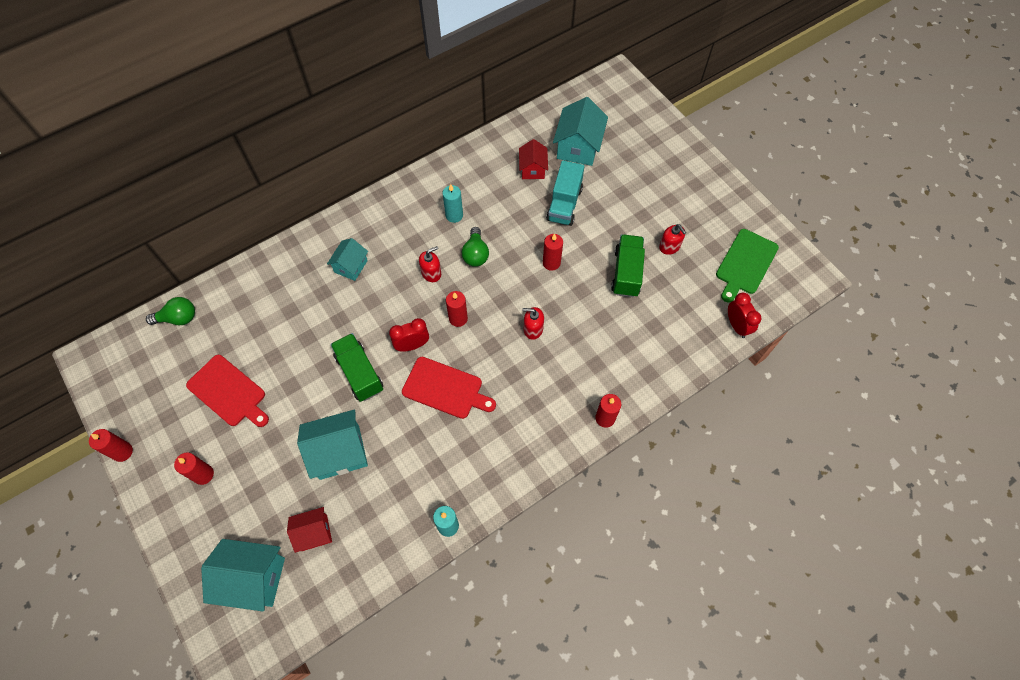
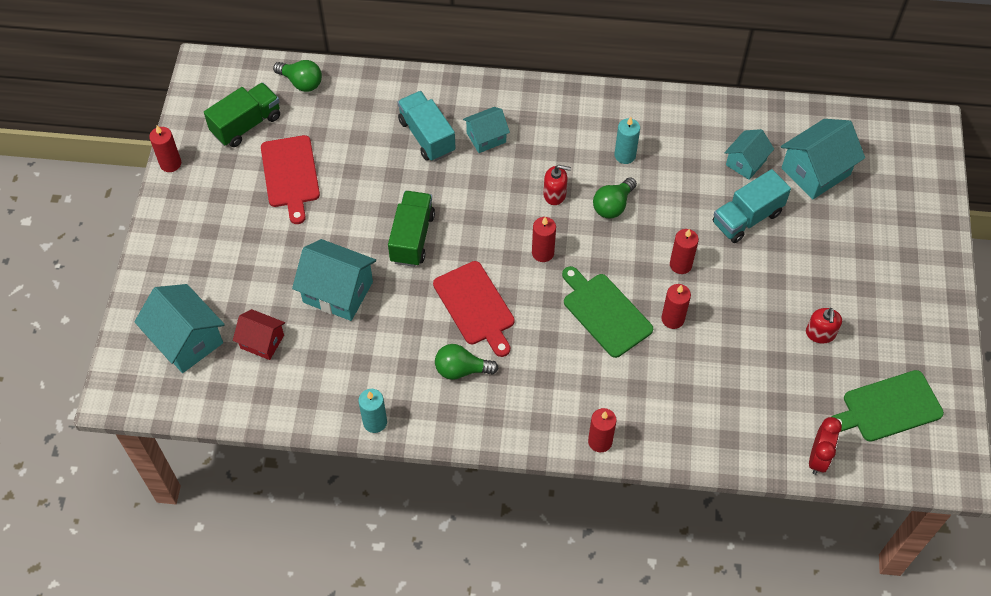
camera: 40 degrees right, 5 degrees down
(203, 474) = (216, 228): red candle -> red candle (672, 319)
(308, 294) = (427, 136): none -> turquoise truck
(412, 345) = (479, 247): red clock -> none
(474, 440) = (461, 369): none -> green light bulb
(533, 169) = (746, 162): red house -> turquoise house
(533, 329) = (605, 312): red soap dispenser -> green cutting board
(626, 273) = (749, 327): green truck -> green truck (246, 125)

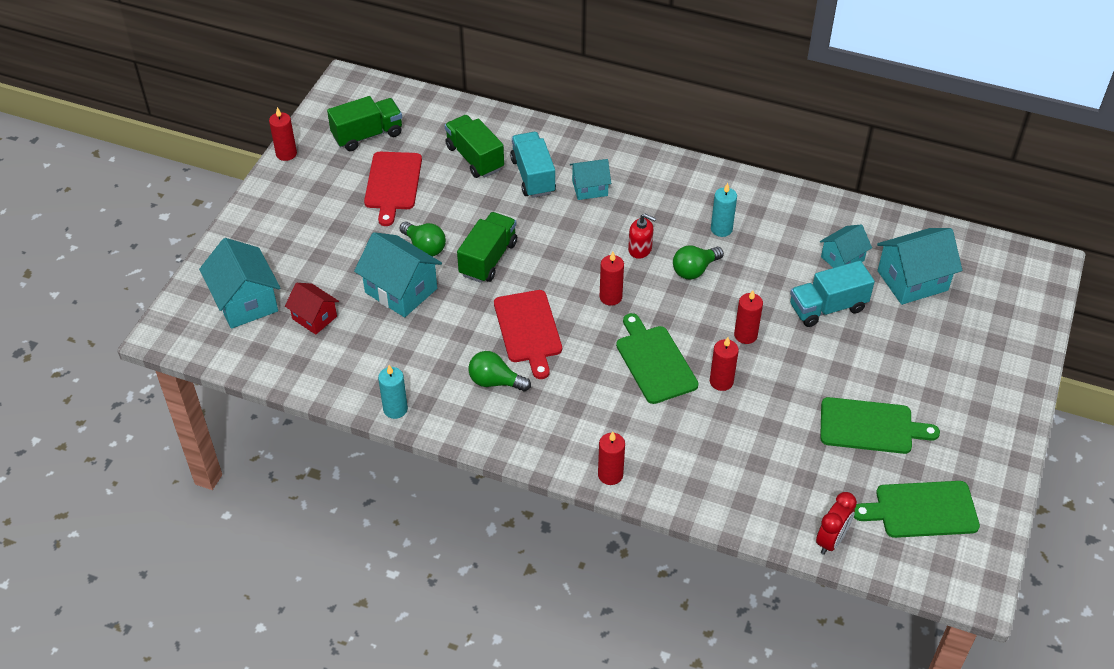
camera: 15 degrees right, 10 degrees down
(301, 82) = (431, 110): green light bulb -> green light bulb (424, 247)
(363, 128) = (475, 158): none -> green truck
(820, 333) = (870, 426): red soap dispenser -> green cutting board

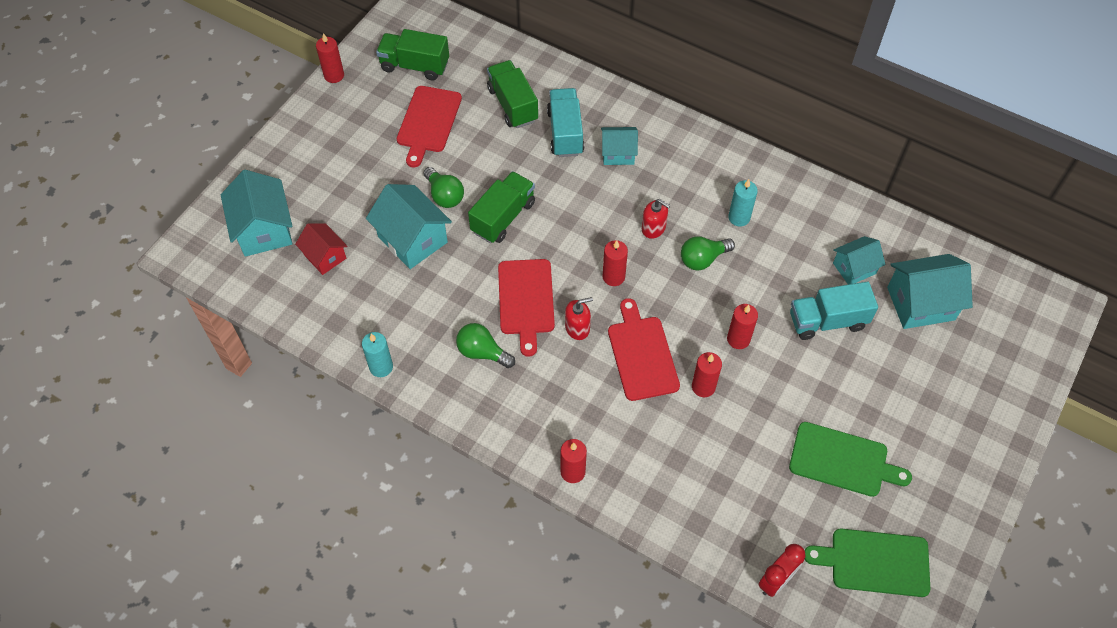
camera: 10 degrees right, 10 degrees up
(367, 135) = (415, 66): green truck -> green truck turned 150 degrees counterclockwise
(585, 347) = (577, 328): none -> red soap dispenser
(655, 361) = (642, 354): green cutting board -> red cutting board

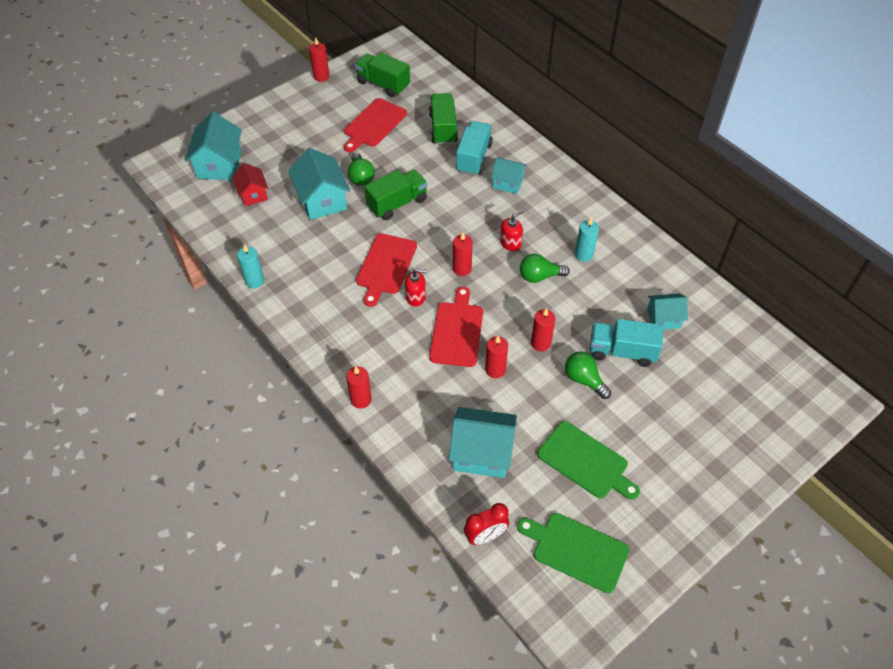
camera: 20 degrees right, 5 degrees down
(482, 352) = (334, 293): green light bulb -> green light bulb (584, 380)
(653, 228) = (510, 243): red soap dispenser -> red soap dispenser turned 90 degrees counterclockwise
(920, 303) = (709, 362): turquoise house -> turquoise house (482, 453)

